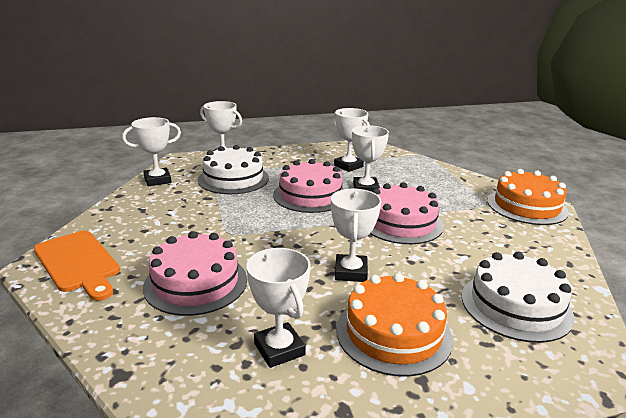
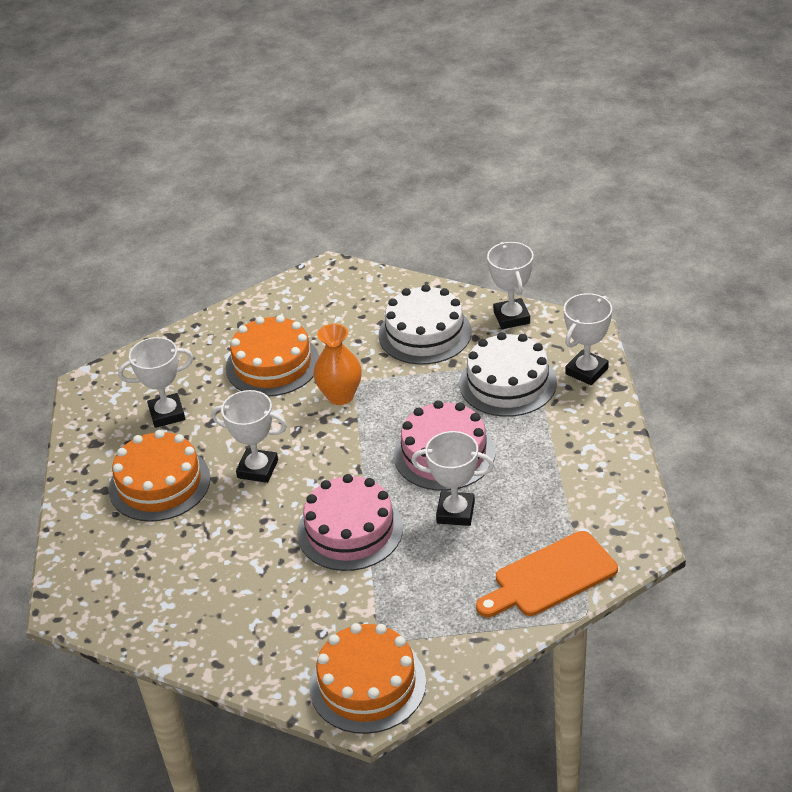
camera: 105 degrees right, 15 degrees up
(78, 263) = (326, 291): orange cutting board -> orange cutting board (550, 577)
(196, 283) = (272, 364): pink cake -> orange cake
(247, 240) = (340, 396): none -> orange vase
(348, 166) = (543, 505): white trophy -> none
(516, 306) = (163, 582): white cake -> white cake (425, 333)

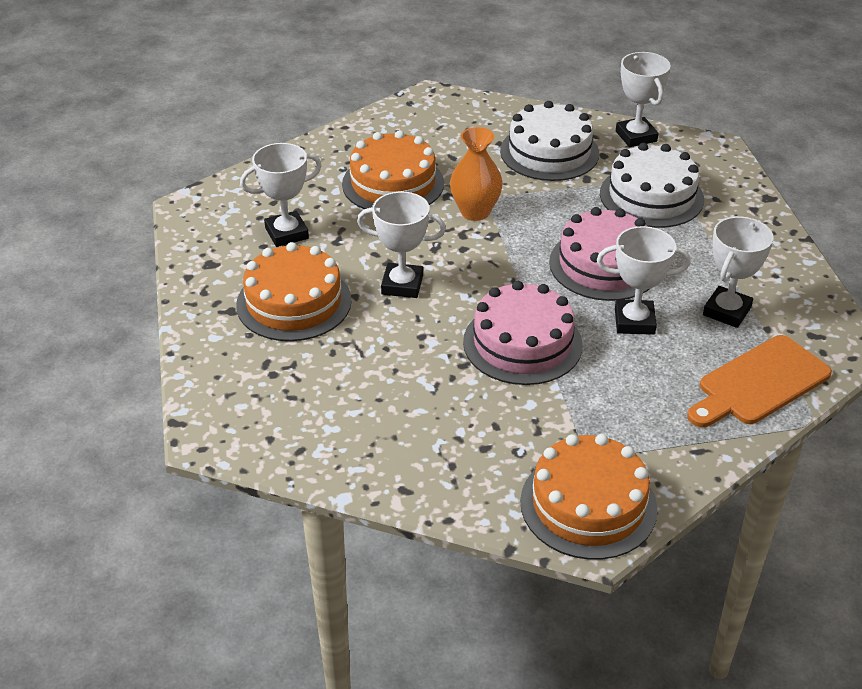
camera: 10 degrees left, 0 degrees up
(586, 371) = (730, 184): white trophy -> white trophy (727, 311)

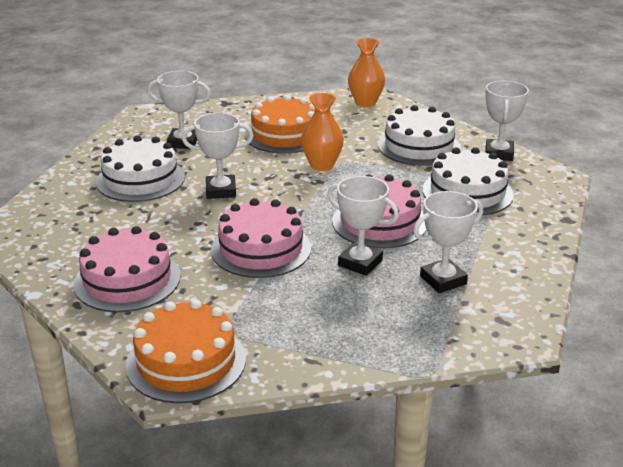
camera: 30 degrees right, 10 degrees down
(294, 302) = (140, 179): orange cake -> white cake
(402, 285) = (221, 191): white trophy -> white trophy turned 45 degrees counterclockwise
(425, 438) = (127, 280): none -> pink cake
(436, 109) = (365, 103): none -> orange vase
(759, 383) = (414, 335): orange cutting board -> none

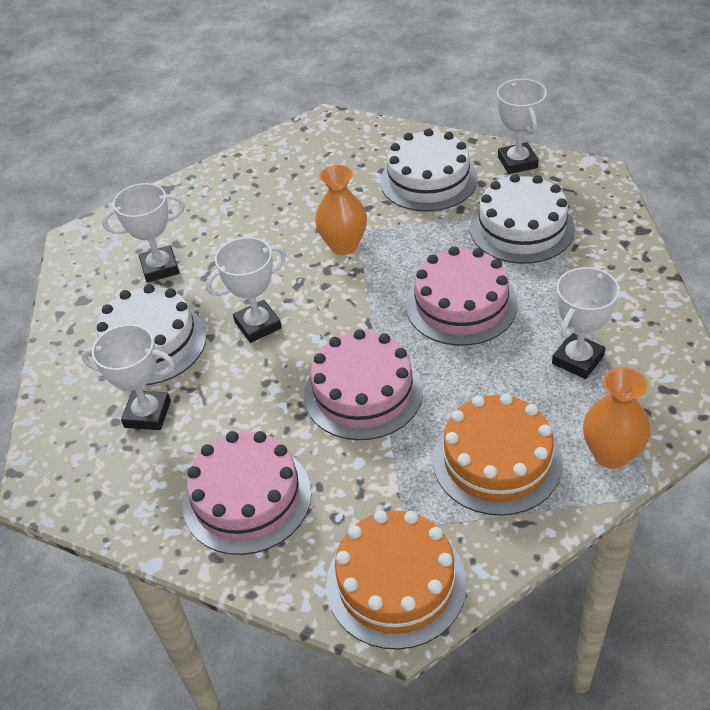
camera: 20 degrees left, 15 degrees up
(285, 135) = (271, 214): orange cake -> orange cake (497, 461)
(360, 263) = (480, 370): white trophy -> white trophy (147, 414)
(365, 103) = (327, 135): orange vase -> orange vase (611, 454)

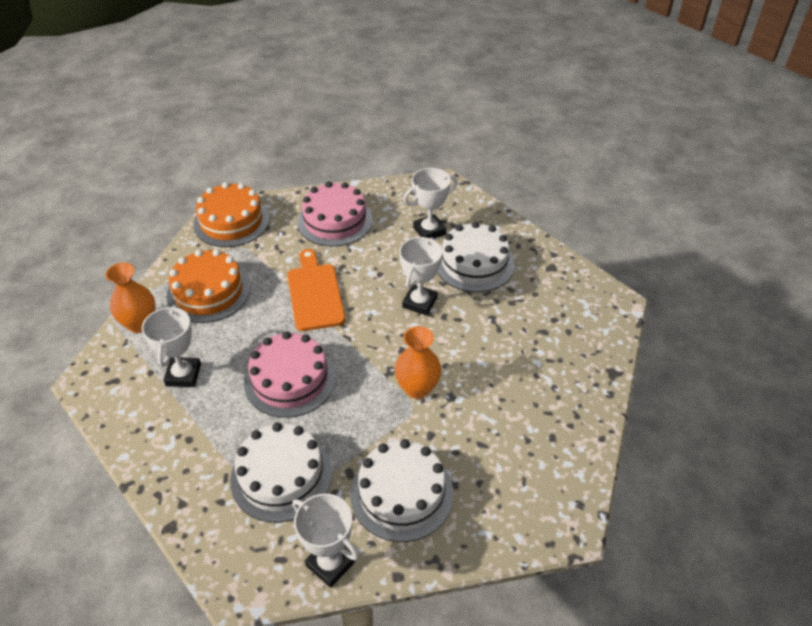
camera: 140 degrees right, 0 degrees up
(160, 268) = (530, 309): white trophy -> none
(363, 392) = (314, 293): pink cake -> orange cutting board

